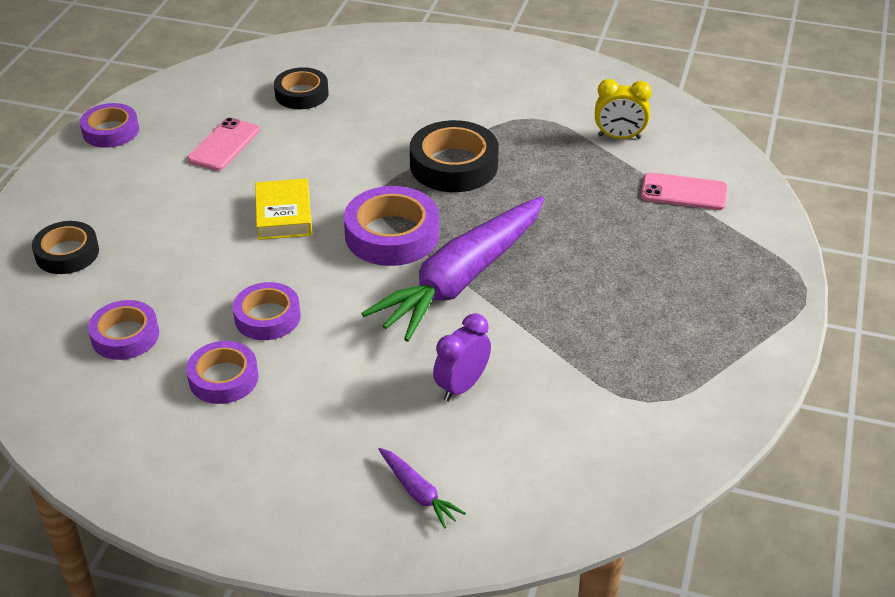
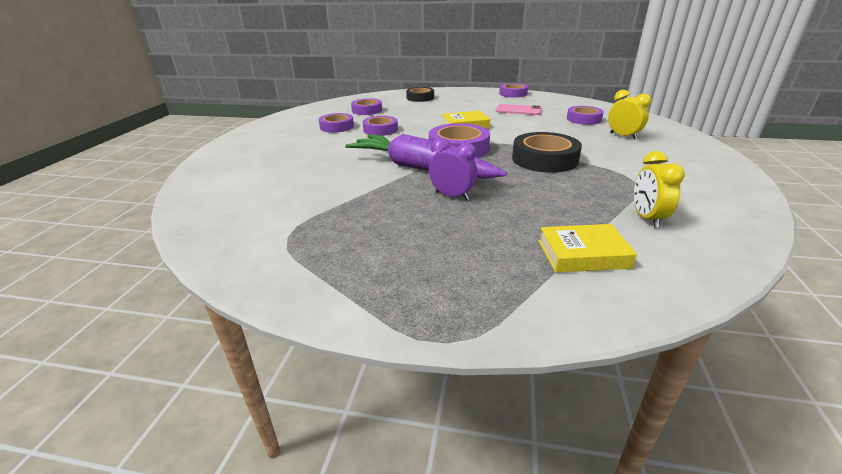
camera: 85 degrees right, 10 degrees down
(301, 94) = (584, 119): black tape -> purple tape
(387, 83) = (623, 136): none -> yellow clock
(418, 493) = (239, 169): purple carrot -> none
(462, 386) = (319, 174): purple clock -> purple clock (452, 196)
(684, 192) = (583, 254): pink phone -> yellow book

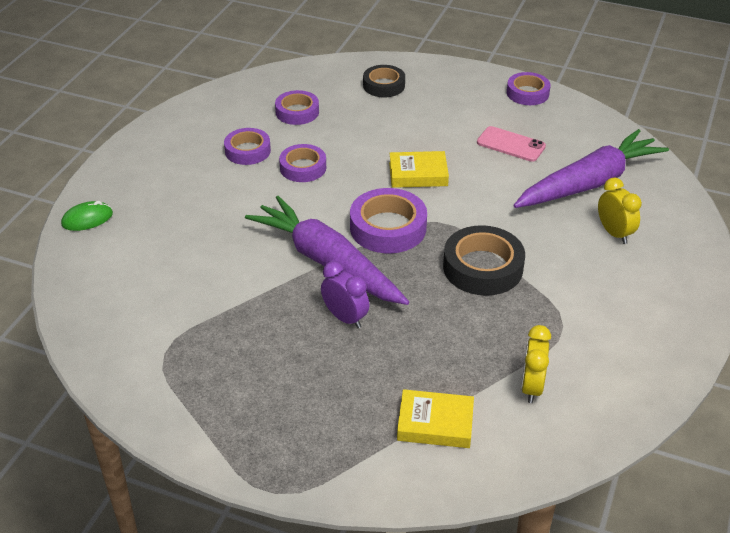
camera: 10 degrees right, 10 degrees up
(210, 166) = (87, 219): none -> green mouse
(584, 119) = (589, 183): purple tape -> purple carrot

